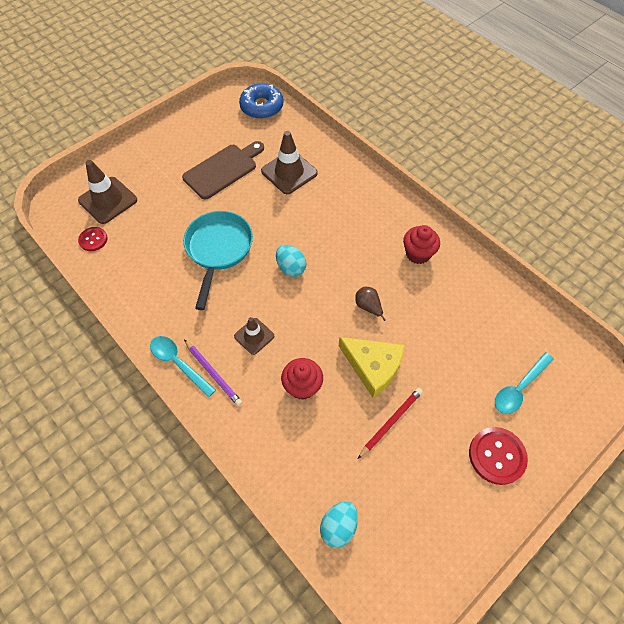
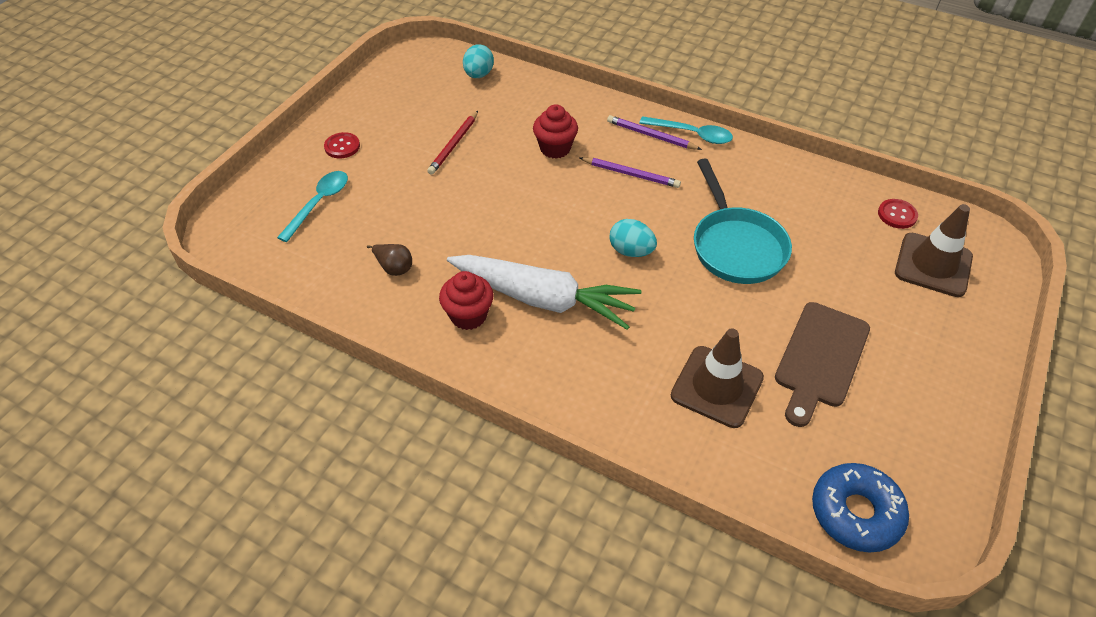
camera: 160 degrees right, 10 degrees down
(254, 336) = (630, 174): brown traffic cone -> purple pencil
(366, 251) = (542, 298): none -> white carrot
(368, 307) = (514, 235): brown pear -> brown pear (394, 268)
(373, 367) = (487, 181): yellow cheese -> none
(497, 456) = (342, 146): red button -> red button, size x0.61

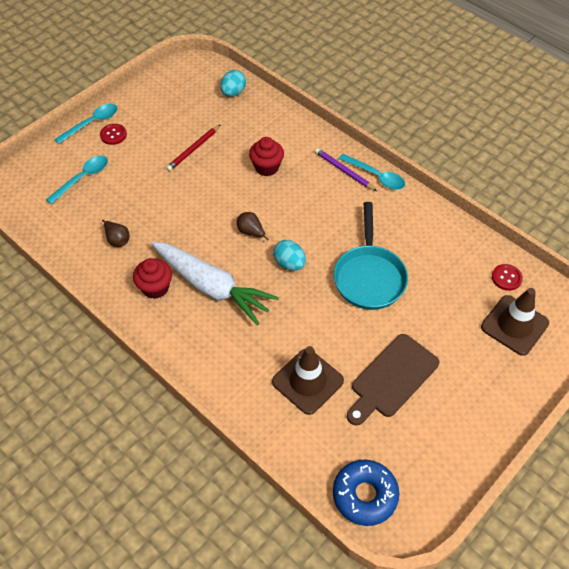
camera: 15 degrees right, 5 degrees up
(308, 138) = (92, 123): none -> turquoise spoon
(566, 224) = (251, 232): none -> brown pear
(630, 174) = (315, 201): purple pencil -> none

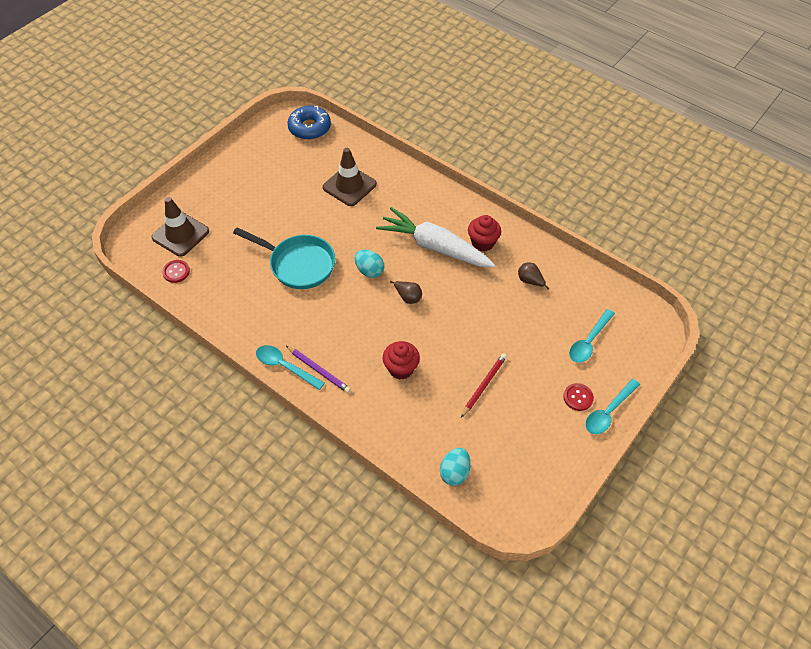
camera: 175 degrees right, 0 degrees up
(369, 277) = (298, 264): turquoise pan -> turquoise pan turned 120 degrees clockwise
(392, 378) = (285, 192): brown cutting board -> none

